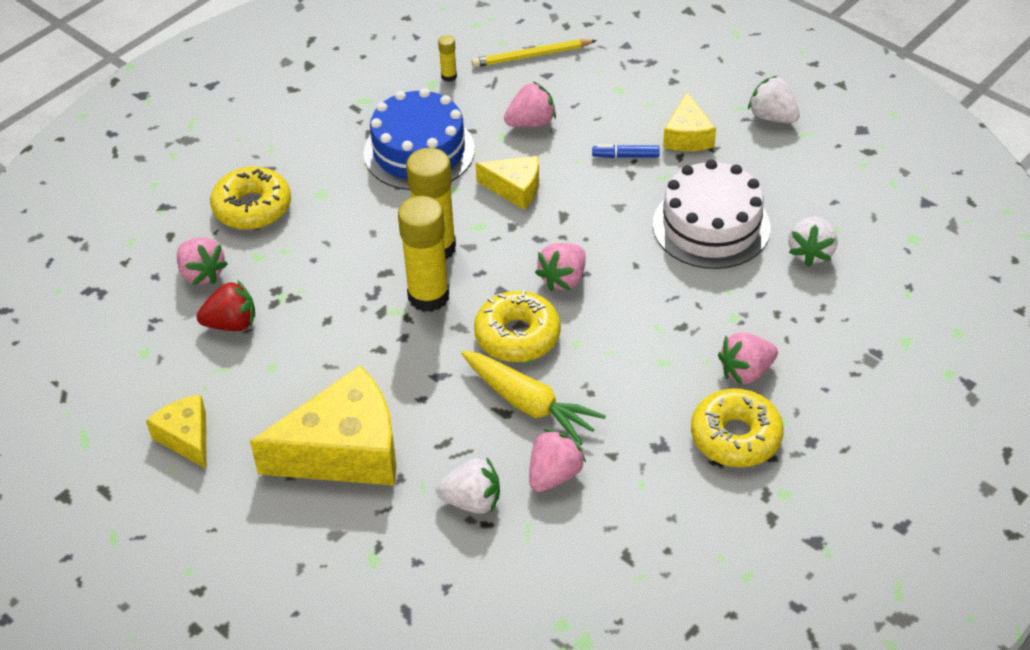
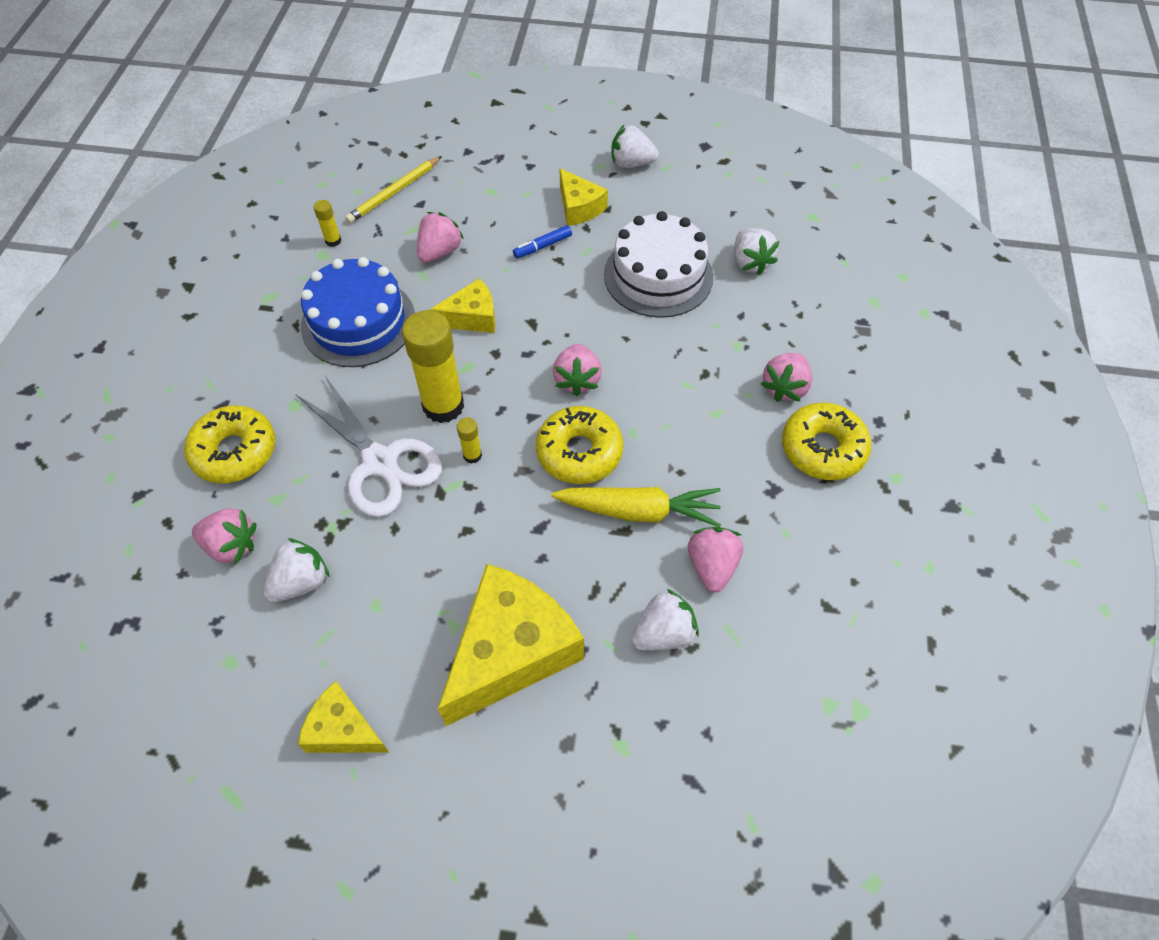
camera: 35 degrees left, 10 degrees up
(231, 324) = (301, 582): red strawberry -> white strawberry
(353, 267) = (380, 462): none -> white scissors
(428, 296) = (472, 455): yellow glue stick -> yellow glue stick, size x0.44

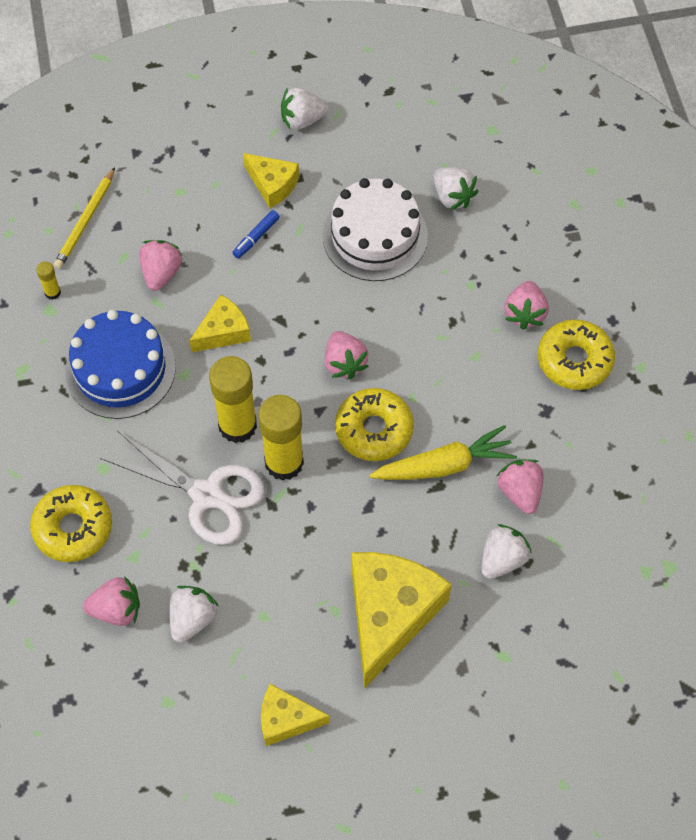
camera: 20 degrees left, 5 degrees up
(472, 455) = (284, 462): yellow glue stick -> yellow glue stick, size x2.29

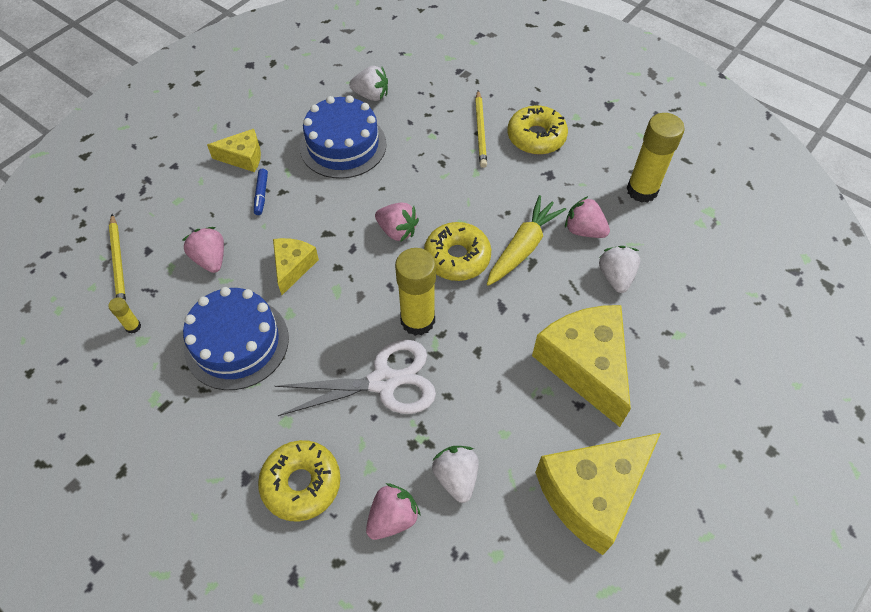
camera: 40 degrees left, 5 degrees down
(237, 425) = (361, 319): yellow glue stick -> yellow glue stick (642, 190)
(286, 719) = (592, 493): yellow cheese -> yellow cheese, size x1.89
(302, 120) = (228, 109): white strawberry -> none
(375, 236) = (343, 145): white cake -> blue cake
(524, 313) = (481, 130): pink strawberry -> yellow pencil

